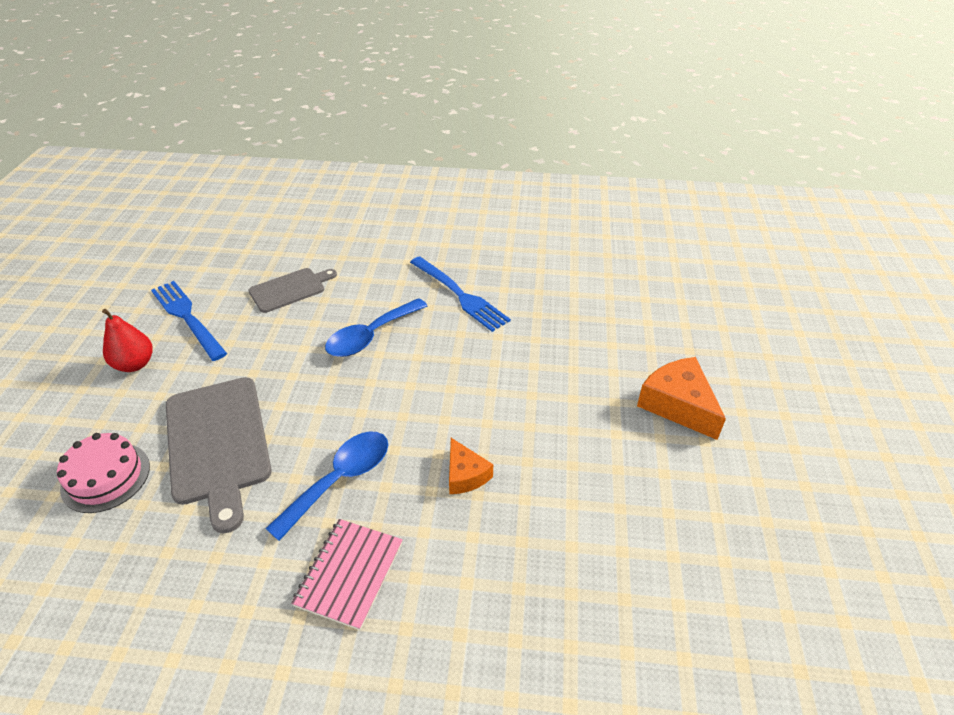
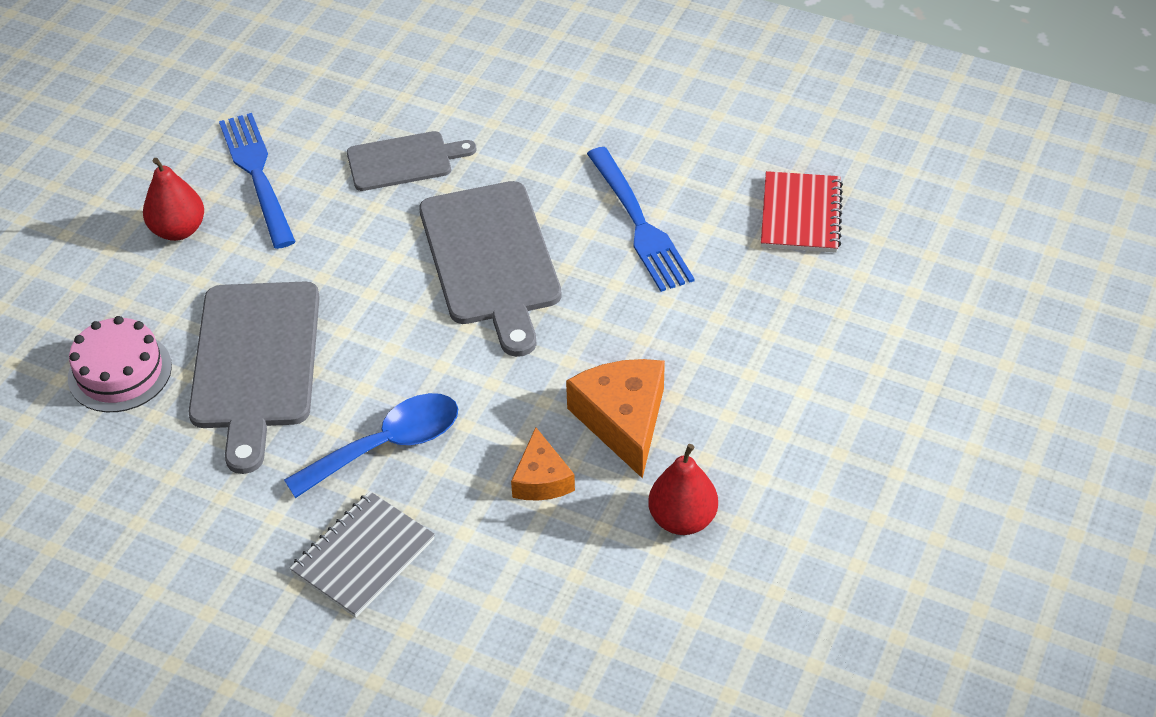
camera: 20 degrees right, 5 degrees up
(349, 574) = (363, 556): pink notebook -> grey notebook
(371, 336) = (490, 259): blue spoon -> grey cutting board
(556, 271) = (800, 215): none -> red notebook
(578, 477) = (682, 519): none -> red pear
(677, 405) = (869, 460): orange cheese -> orange cheese (623, 420)

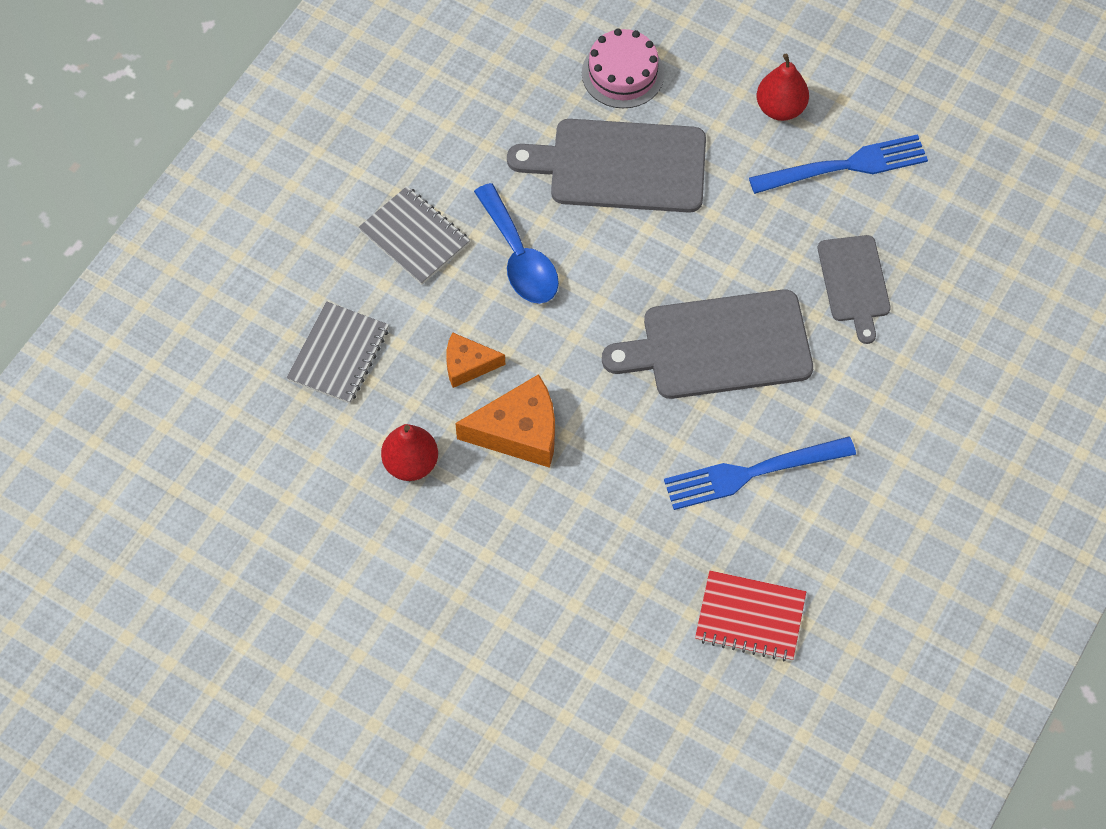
camera: 95 degrees right, 15 degrees up
(543, 616) = (338, 354): none -> grey notebook

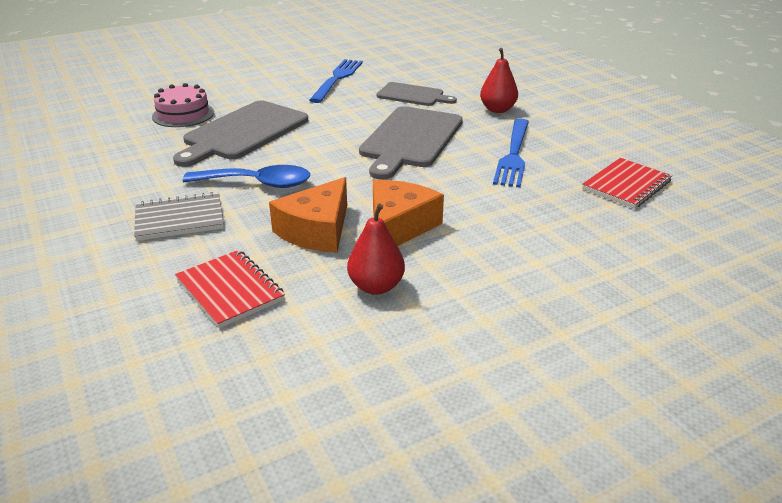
camera: 60 degrees left, 30 degrees down
(338, 354) = (230, 290): grey notebook -> red notebook
(468, 365) = (317, 230): orange cheese -> orange cheese, size x1.66
(780, 108) = (277, 83): red pear -> red pear (497, 109)

